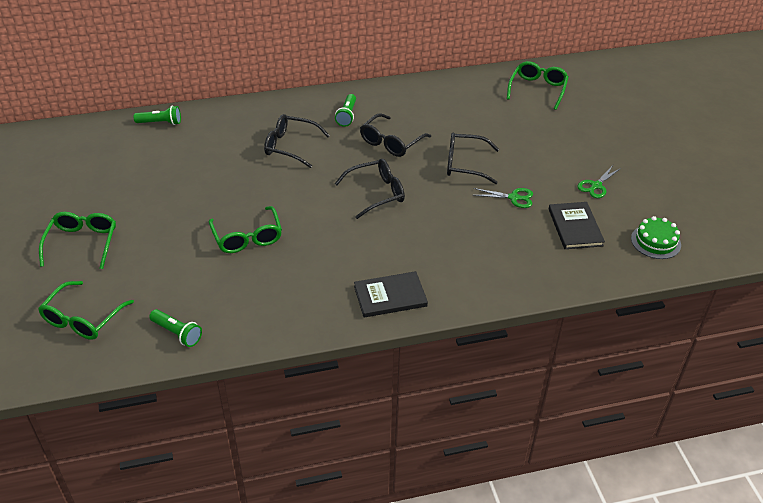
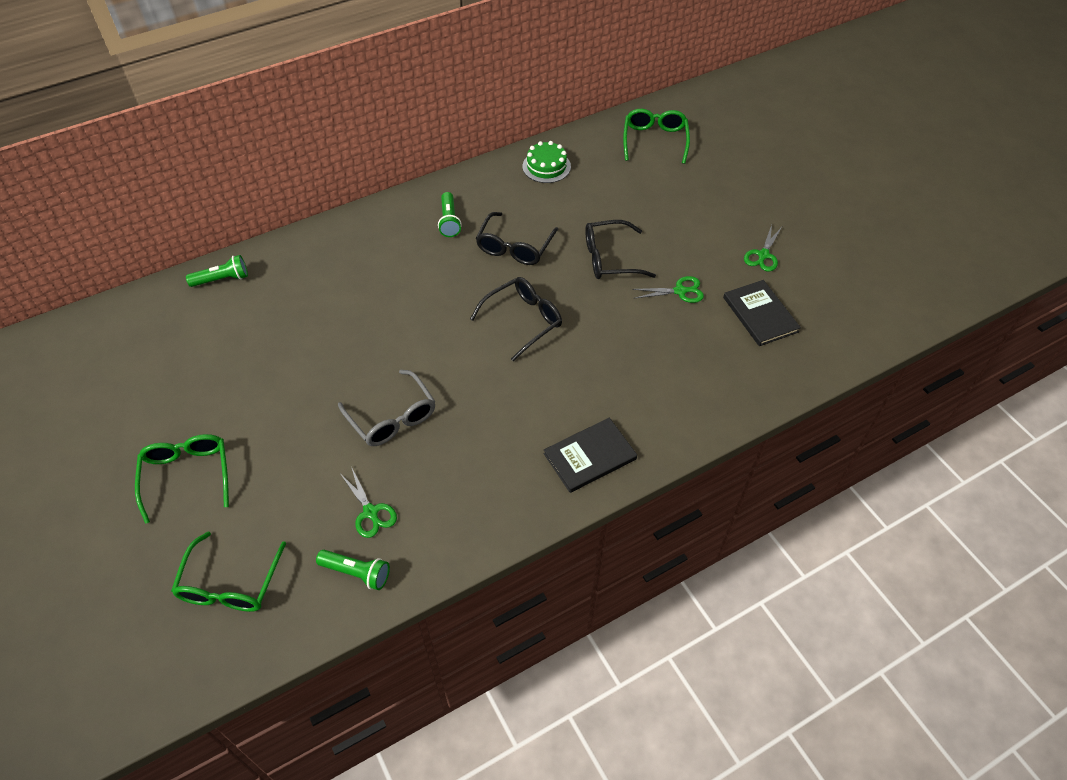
camera: 15 degrees left, 10 degrees up
(204, 296) = (370, 512): none -> green scissors
(247, 237) = (392, 417): green glasses -> grey glasses
(290, 146) = (397, 278): black glasses -> none
(655, 241) = (851, 313): green cake -> green cake (546, 166)

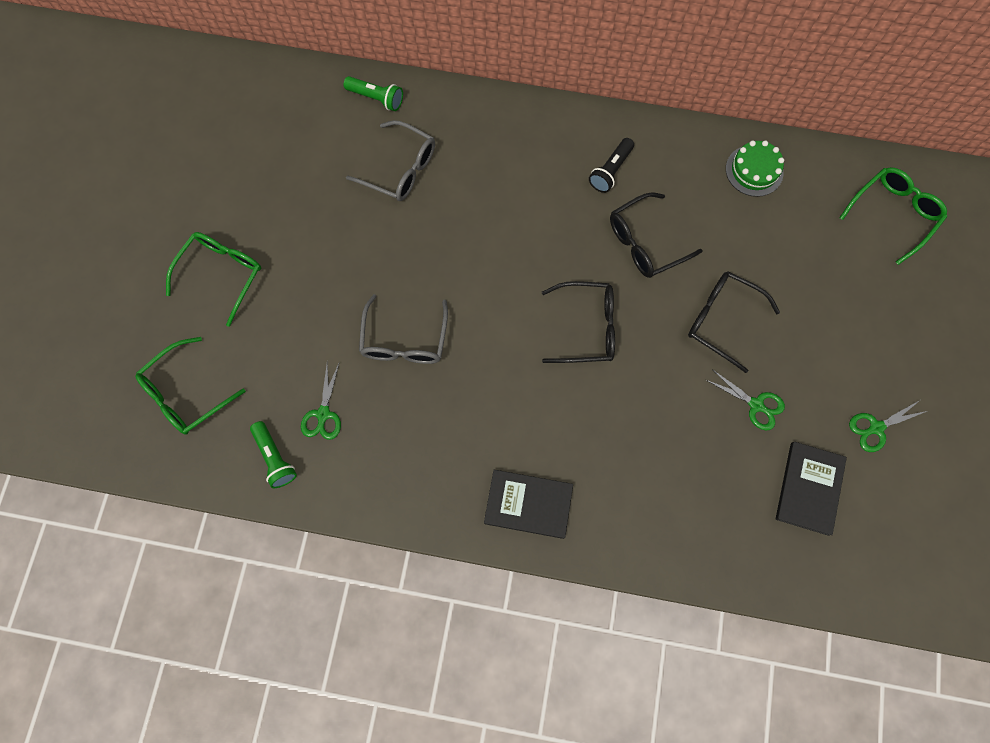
camera: 40 degrees right, 20 degrees up
(284, 312) = (400, 169): none -> grey glasses
(449, 221) = (610, 171): green flashlight -> black flashlight

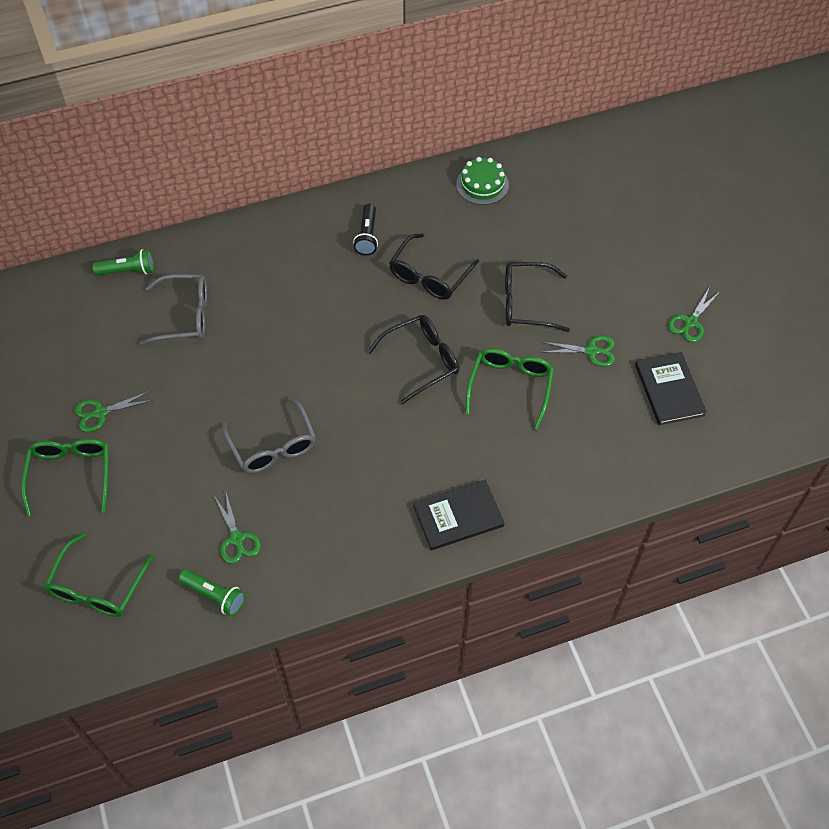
camera: 30 degrees left, 15 degrees down
(277, 228) = (100, 413): none -> green scissors
(893, 214) = (607, 168): green glasses -> green glasses (510, 387)

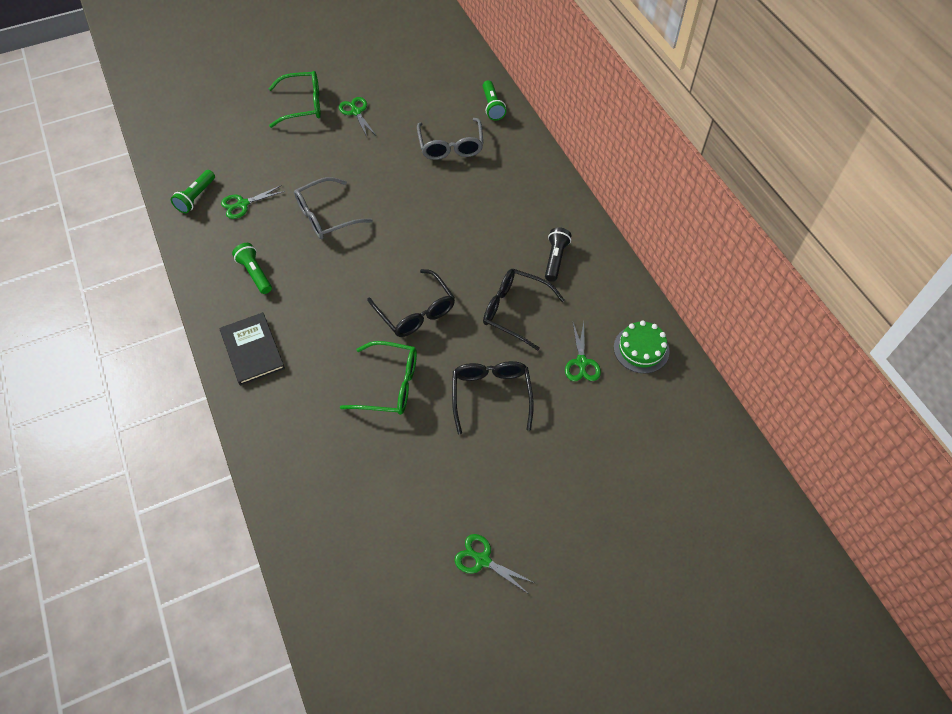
camera: 85 degrees right, 0 degrees up
(98, 587) = (211, 133): green glasses -> none
(350, 519) = (255, 273): none -> green flashlight
(367, 236) = (555, 259): black flashlight -> black flashlight turned 105 degrees clockwise
(591, 351) = (436, 457): green scissors -> green scissors (581, 362)
(669, 390) = (391, 534): black book -> none

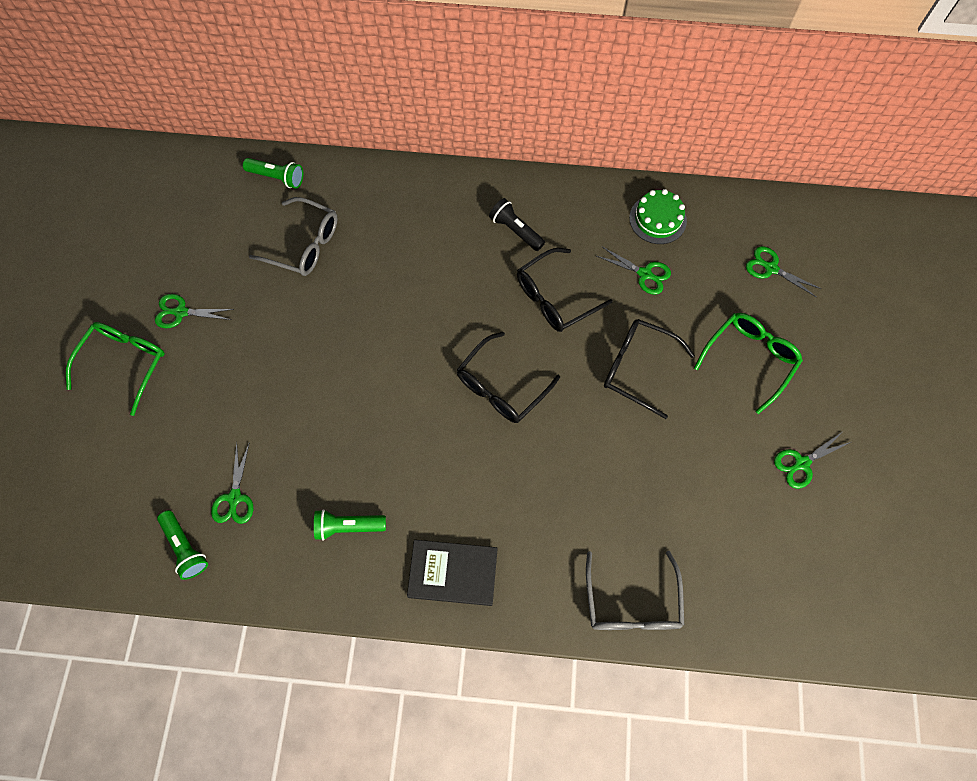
camera: 60 degrees left, 10 degrees up
(326, 216) = (316, 415): grey glasses -> grey glasses (631, 603)
(389, 385) = (575, 454): green glasses -> green glasses (749, 359)
(416, 311) = (501, 387): black glasses -> black glasses turned 135 degrees clockwise
(659, 456) = (771, 268): none -> green scissors

